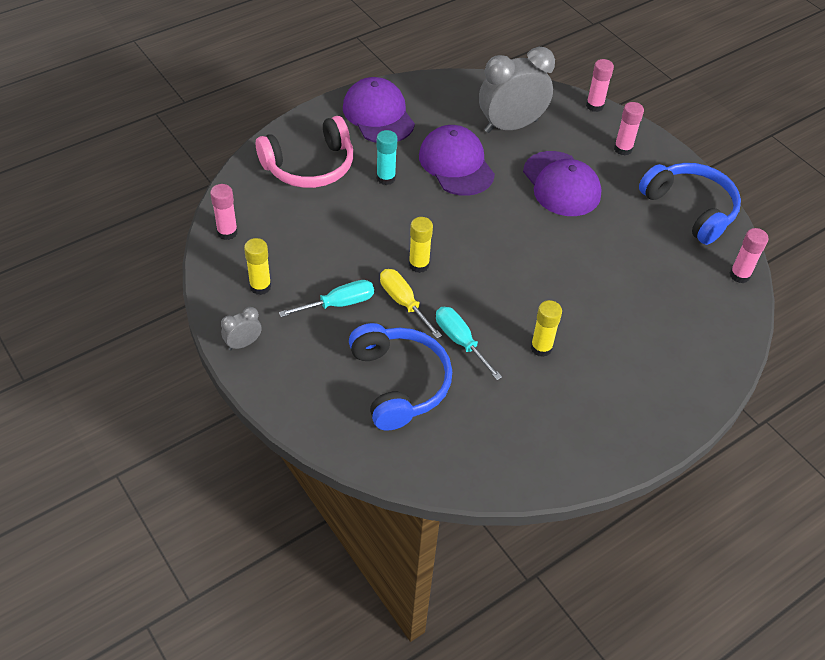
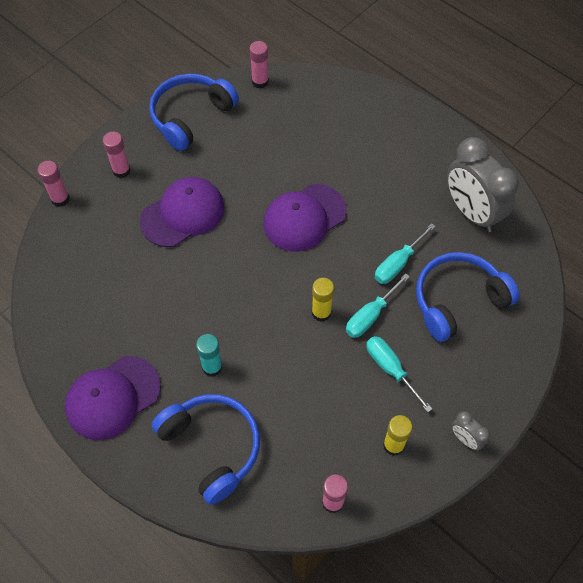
camera: 100 degrees left, 10 degrees up
(310, 166) = (212, 447): pink headphones -> blue headphones
(404, 303) = (370, 315): yellow screwdriver -> turquoise screwdriver
(456, 164) = (176, 306): purple cap -> purple cap (304, 218)
(511, 126) = (106, 267): grey clock -> grey clock (471, 212)
(541, 348) = (383, 205): yellow glue stick -> none

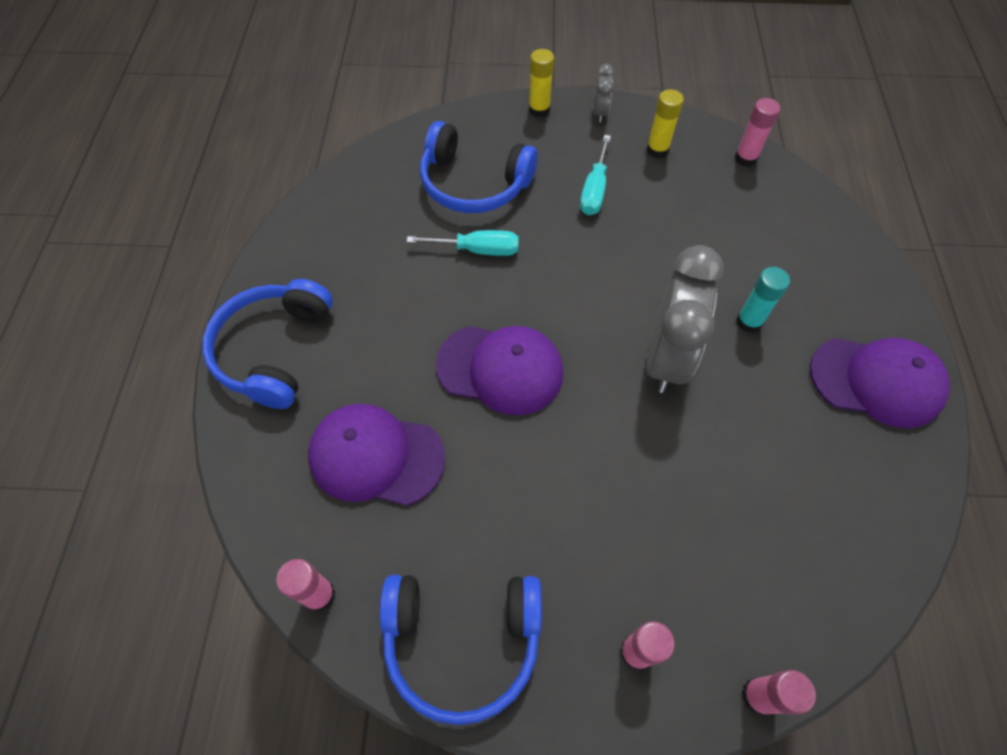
camera: 130 degrees left, 0 degrees up
(183, 214) = (620, 504): purple cap -> purple cap (376, 456)
(212, 447) = (810, 265): blue headphones -> blue headphones (273, 350)
(321, 313) = (596, 275): yellow glue stick -> yellow glue stick (539, 110)
(370, 315) = (557, 236): turquoise screwdriver -> none
(471, 212) = (355, 228): grey clock -> grey clock (666, 358)

